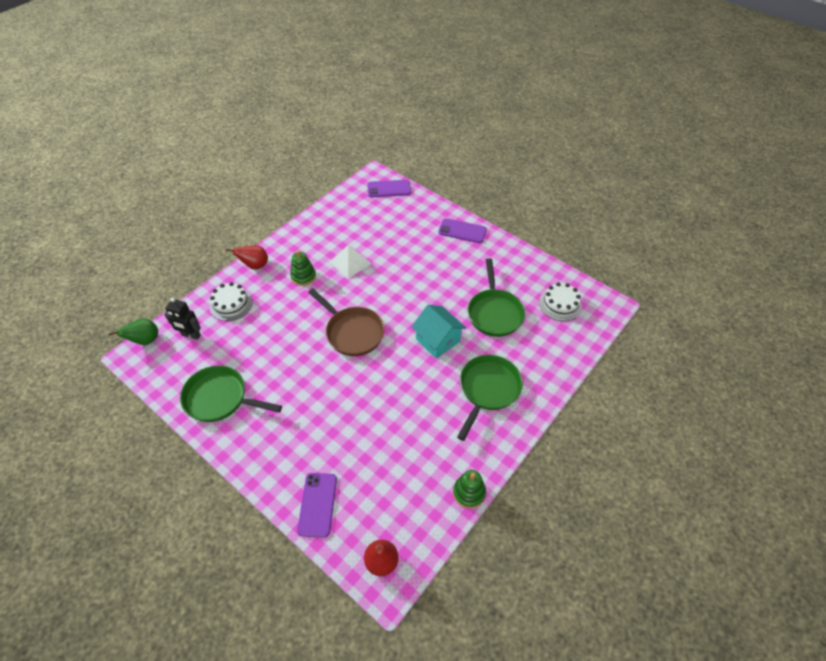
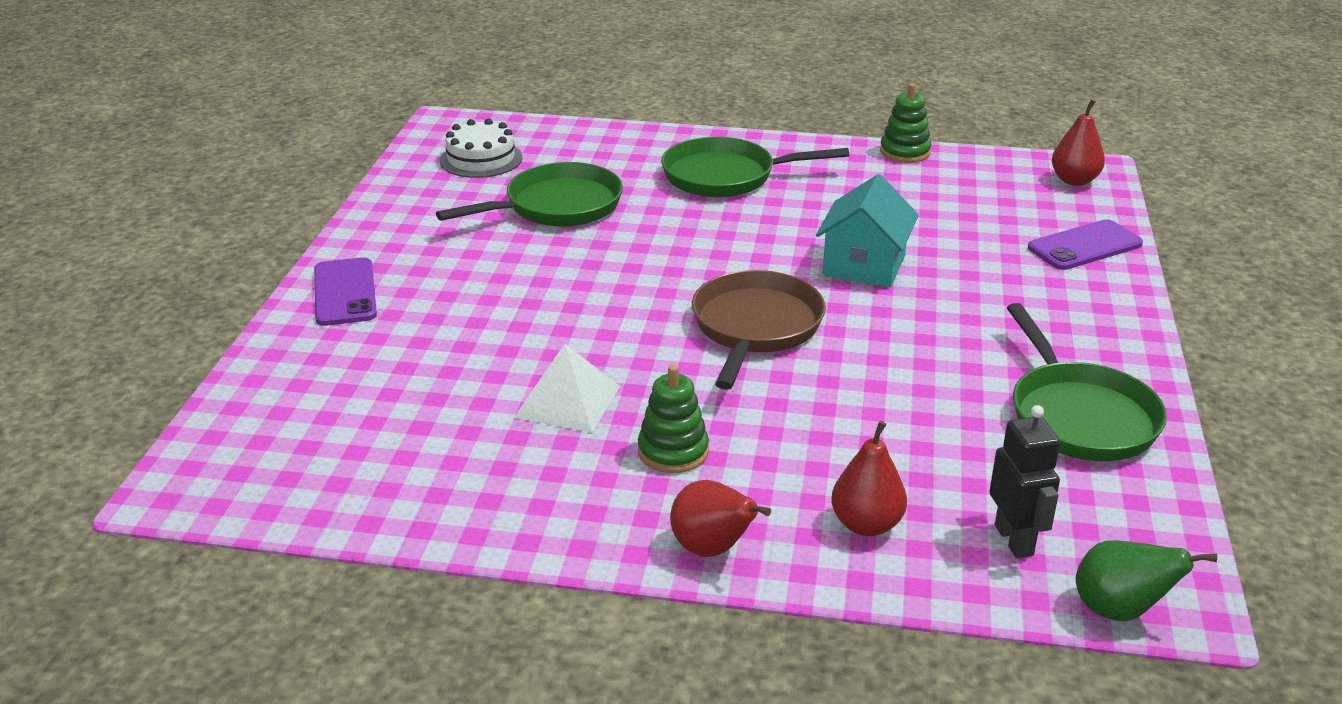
camera: 120 degrees left, 20 degrees down
(231, 304) = (866, 525): white cake -> red pear
(389, 189) = (234, 443): purple phone -> none
(438, 340) = (675, 239): turquoise house -> turquoise house (864, 265)

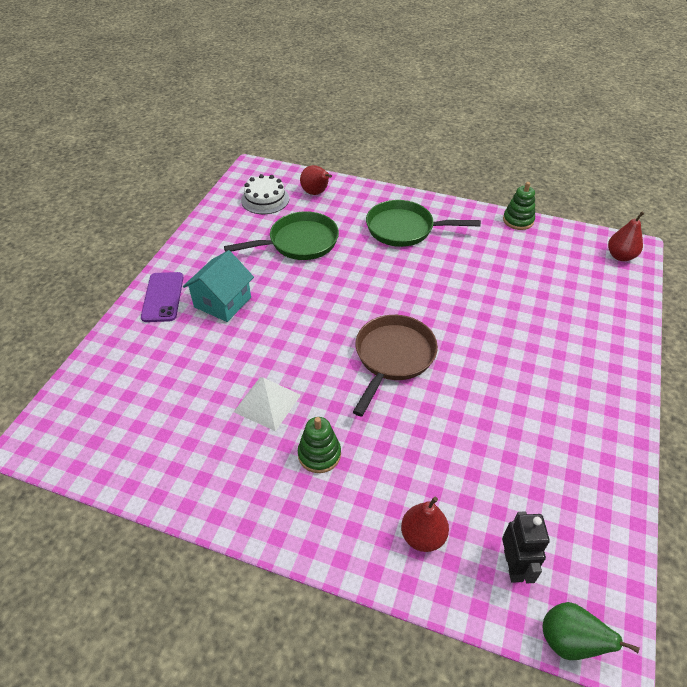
camera: 10 degrees right, 15 degrees up
(712, 549) = (323, 542): red pear -> red pear (316, 193)
(864, 265) = (471, 313): turquoise house -> turquoise house (222, 302)
(1079, 416) = (579, 462): green pan -> none
(1085, 246) = (615, 313): purple phone -> none

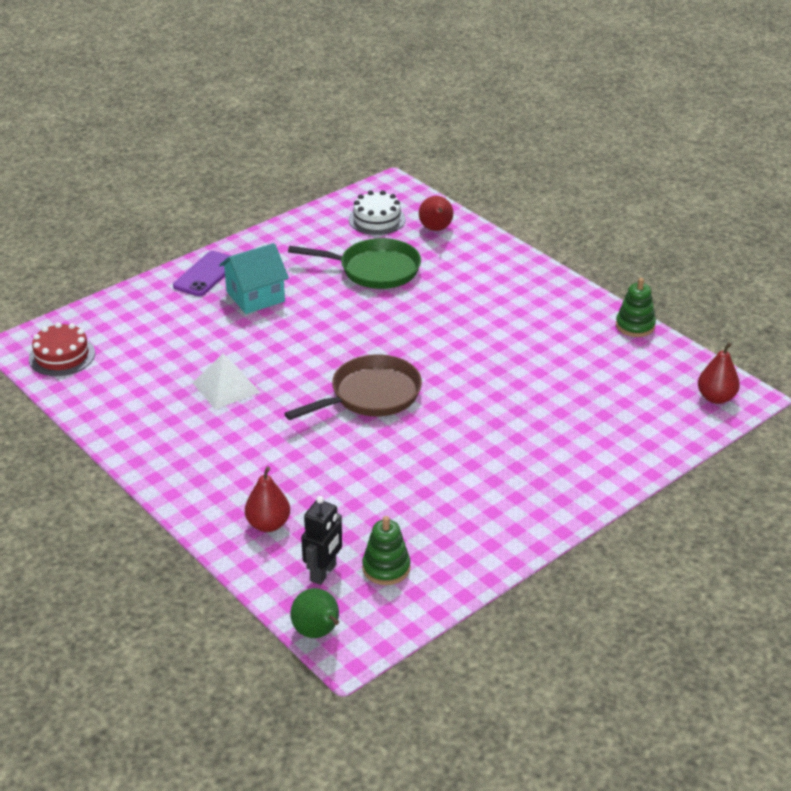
camera: 30 degrees right, 10 degrees down
(83, 438) = (62, 356): none -> red cake
(319, 454) = (236, 439): green stacking toy -> green stacking toy (386, 568)
(404, 229) = (496, 292): green pan -> none

